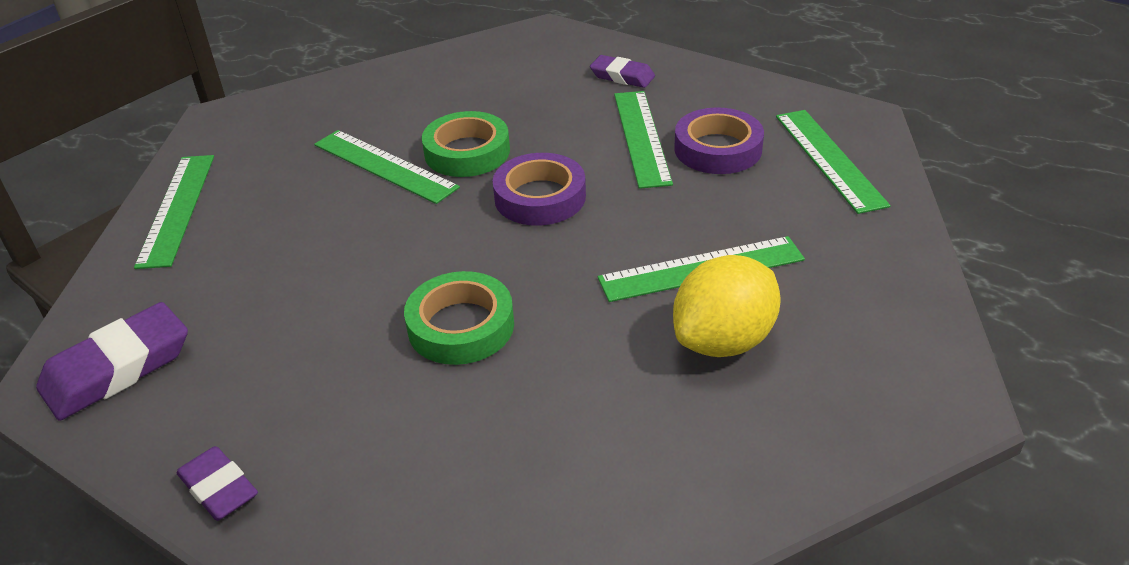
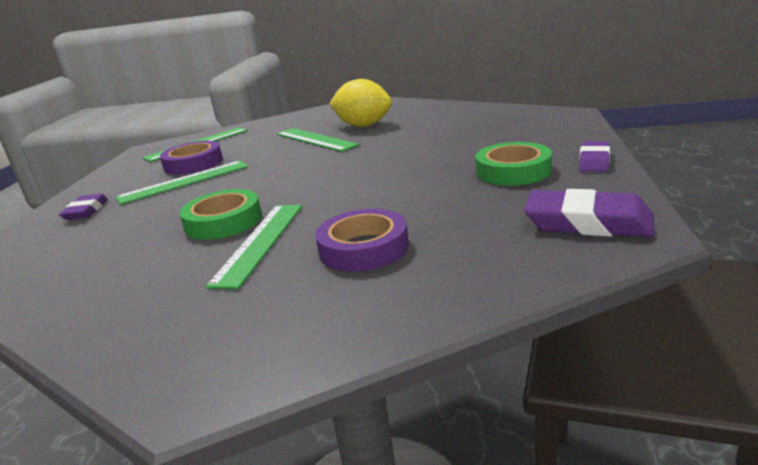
camera: 115 degrees left, 15 degrees down
(177, 209) = (400, 307): green ruler -> none
(461, 326) = (413, 161): green tape -> green tape (513, 171)
(540, 197) = (273, 184): purple tape -> purple tape (363, 248)

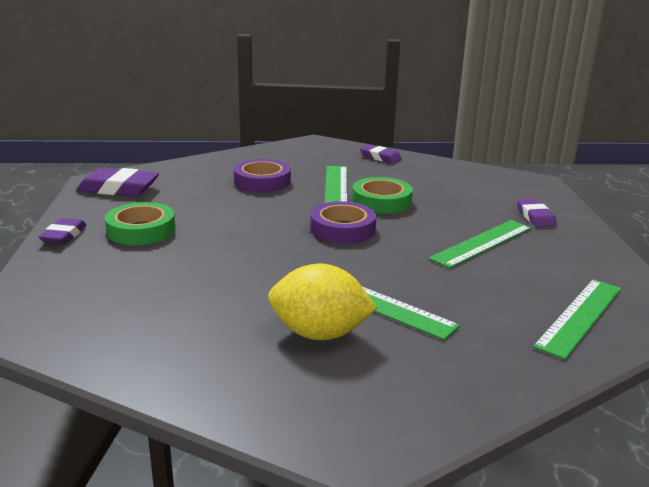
camera: 165 degrees right, 0 degrees up
(113, 324) = (380, 157): none -> purple eraser
(193, 163) = (515, 271): purple tape -> purple tape (342, 229)

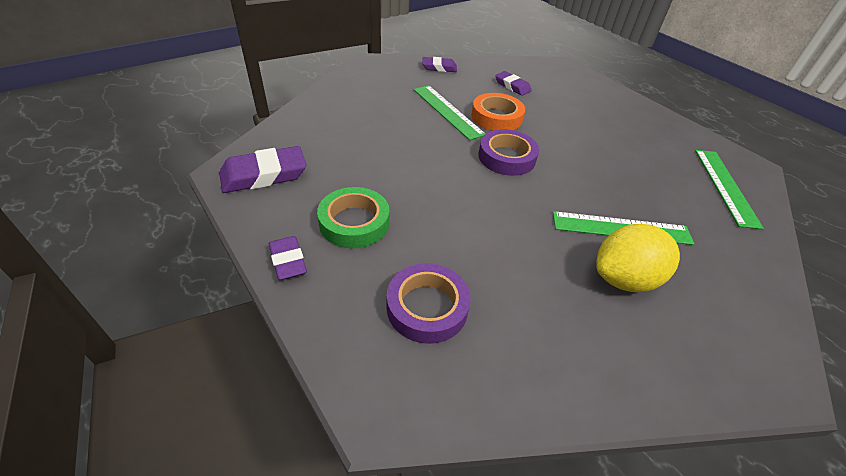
camera: 35 degrees left, 20 degrees up
(262, 181) = (384, 123): purple tape -> purple tape (427, 307)
(381, 201) = (496, 117): green tape -> orange tape
(482, 243) = (604, 138): green ruler -> none
(535, 217) = (602, 101): purple eraser -> purple eraser (512, 86)

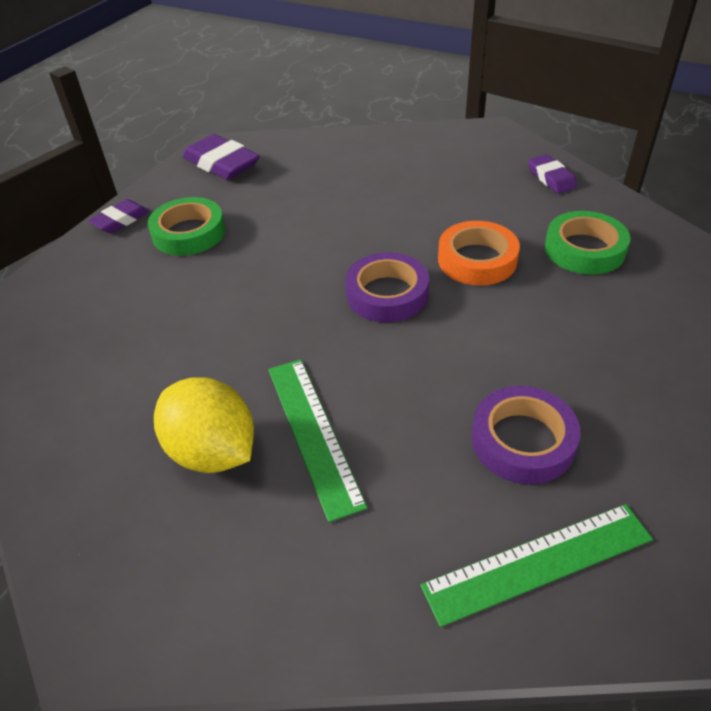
camera: 70 degrees right, 0 degrees up
(427, 307) = (100, 312): purple tape -> purple tape (522, 440)
(447, 111) = (445, 219): green ruler -> none
(512, 86) = (584, 249): purple eraser -> green tape

